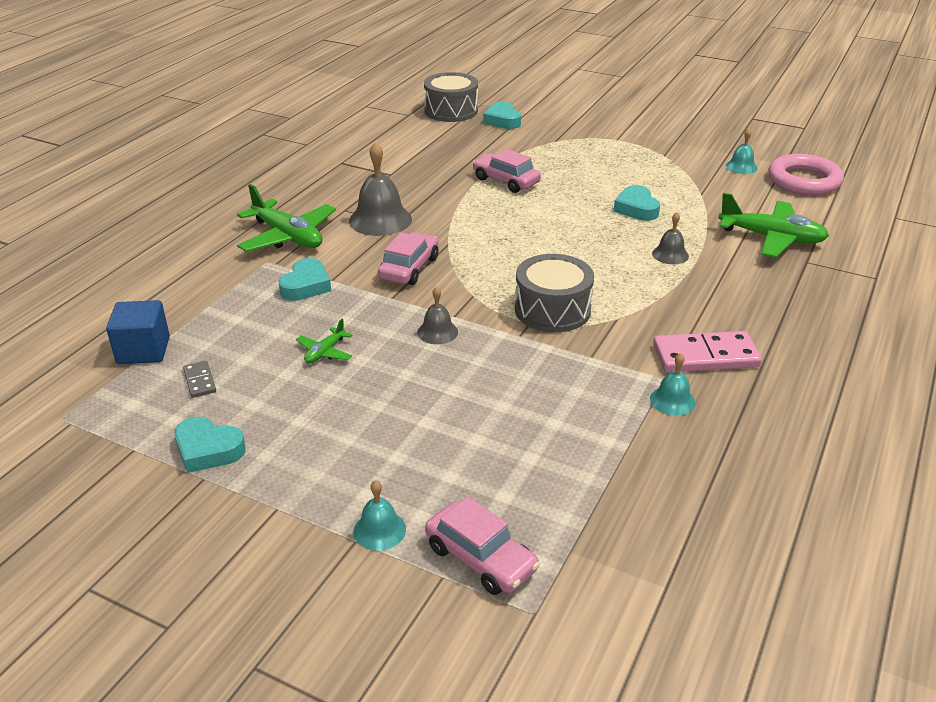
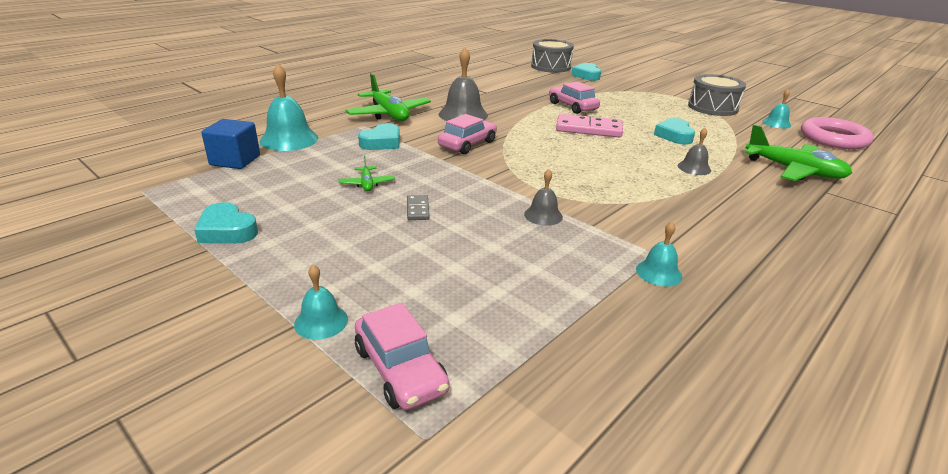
camera: 15 degrees right, 5 degrees down
(187, 303) = (289, 139): none -> turquoise bell
(199, 381) = (259, 185): grey domino -> grey domino (417, 209)
(325, 352) = (367, 184): green plane -> green plane turned 60 degrees counterclockwise
(437, 332) = (466, 186): grey bell -> grey bell (543, 215)
(552, 310) = (572, 187): grey drum -> grey drum (712, 107)
(705, 356) = (704, 244): pink domino -> pink domino (588, 129)

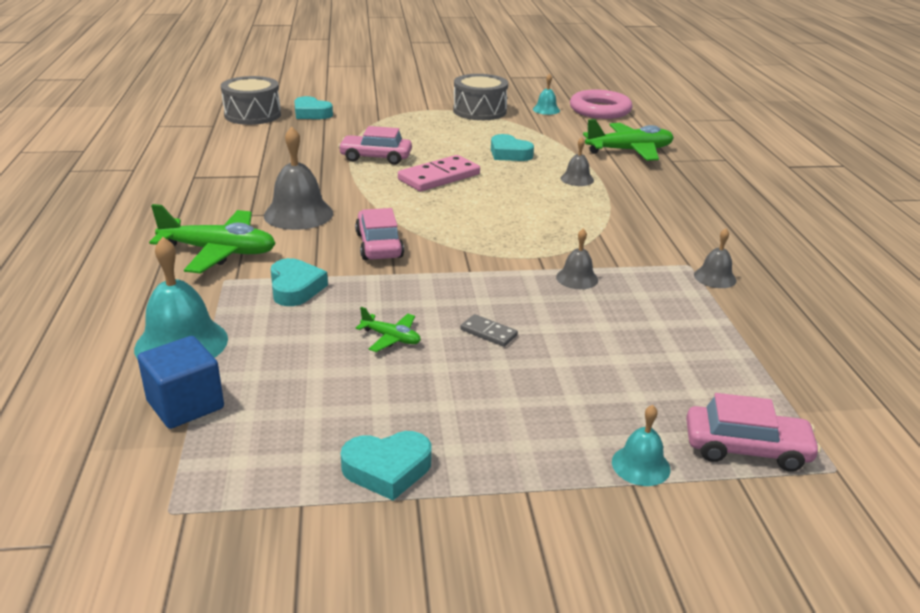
camera: 50 degrees left, 0 degrees up
(658, 272) = (715, 277): turquoise bell -> grey bell

